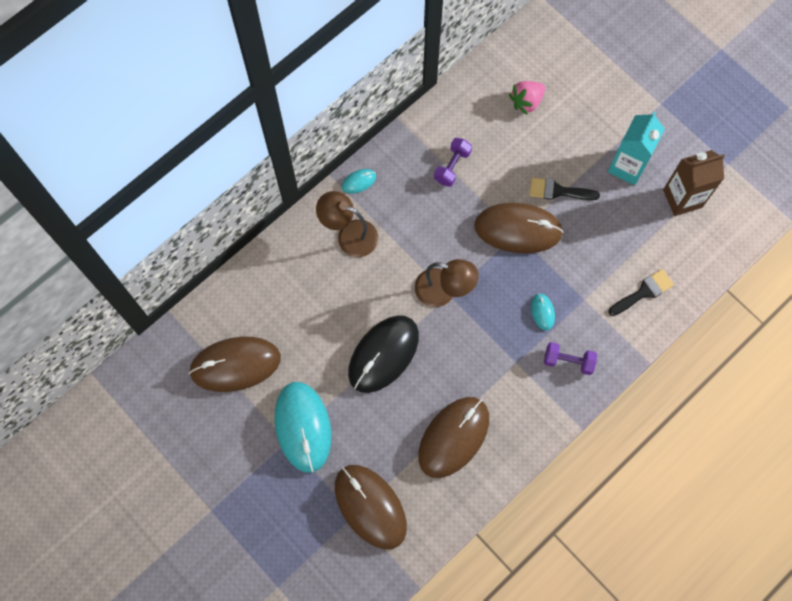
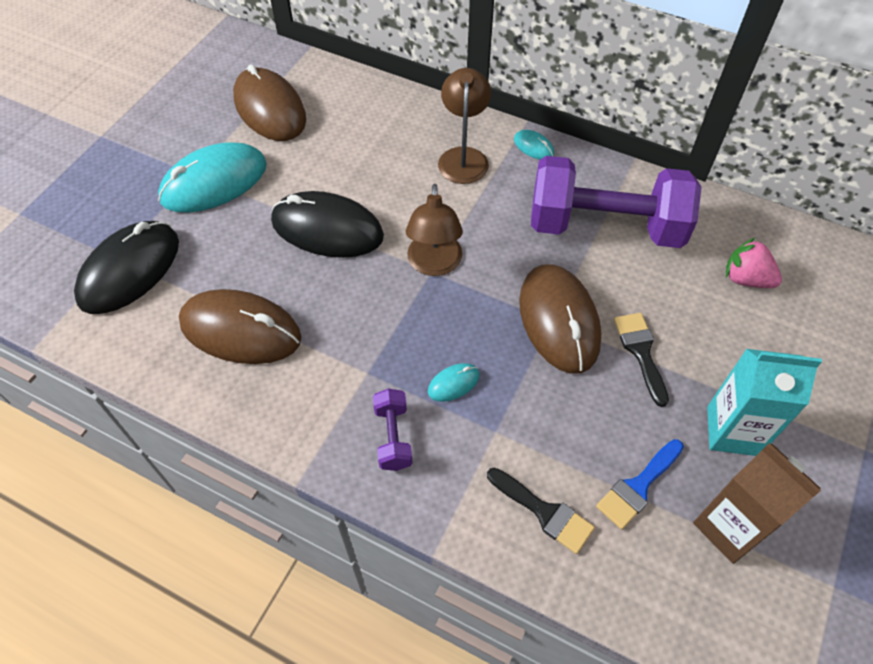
camera: 70 degrees right, 15 degrees down
(370, 506) = (129, 270): brown mouse -> black mouse
(452, 166) = (605, 226): purple dumbbell -> purple dumbbell, size x2.40
(644, 234) = (638, 487): none -> blue brush

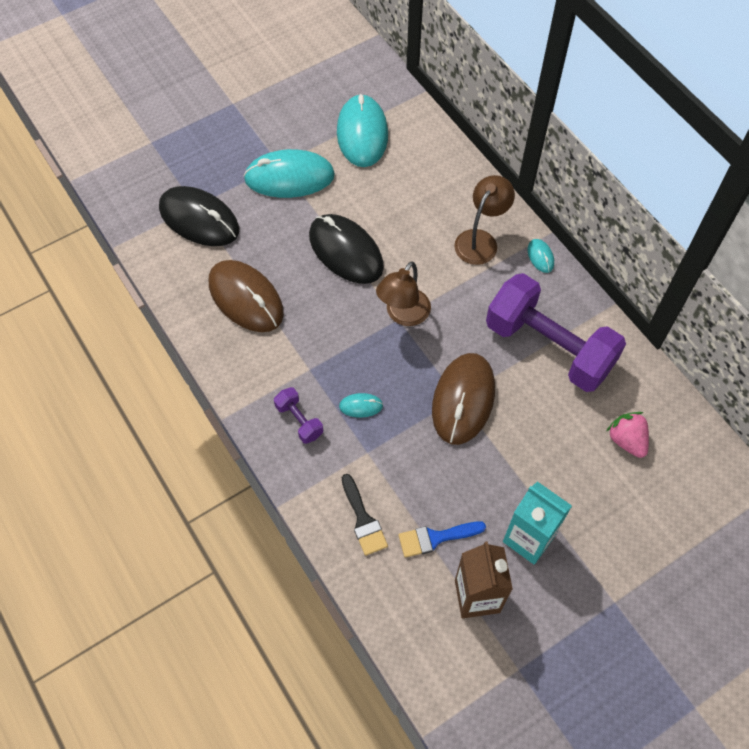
camera: 30 degrees right, 5 degrees up
(129, 270) = (199, 219): black mouse -> black mouse turned 60 degrees clockwise
(270, 109) = (362, 133): brown mouse -> turquoise mouse
(393, 437) = (299, 420): purple dumbbell -> purple dumbbell turned 60 degrees counterclockwise
(640, 352) = (505, 452): black brush -> none

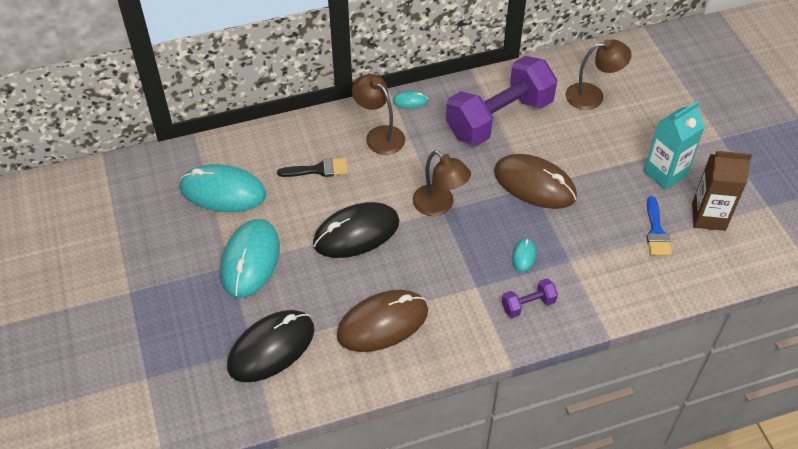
camera: 75 degrees left, 10 degrees down
(363, 520) = (633, 277): black brush -> black brush (318, 169)
(626, 440) = (592, 95): pink strawberry -> brown lamp

